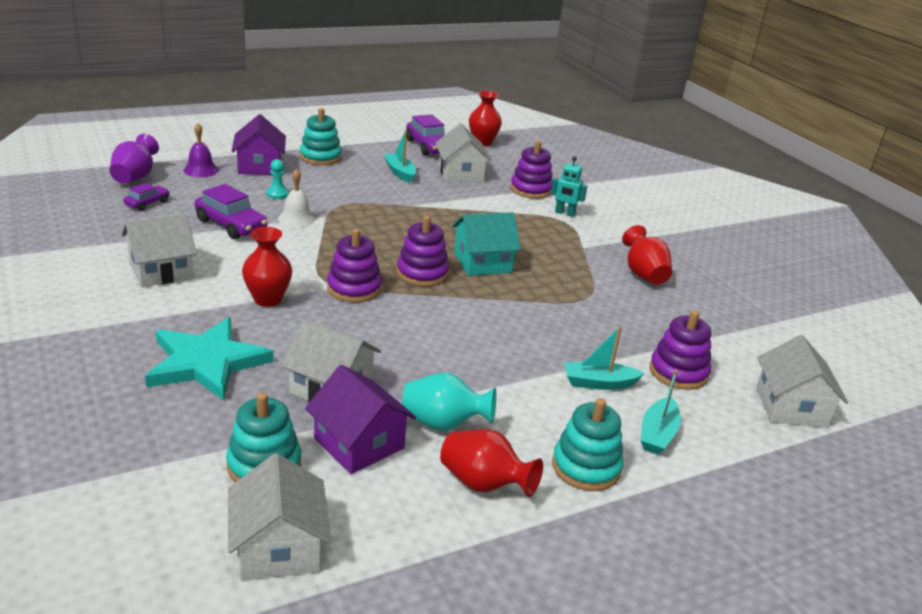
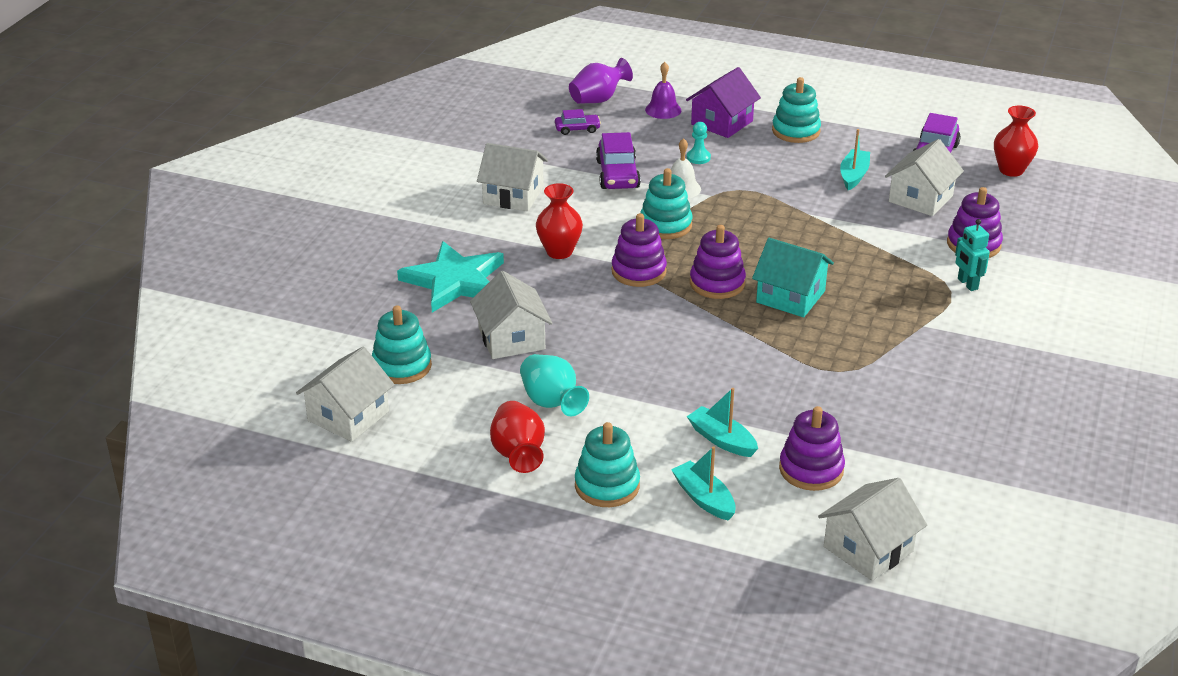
camera: 50 degrees right, 5 degrees up
(323, 248) = (665, 225): none -> turquoise stacking toy
(359, 443) = (476, 384): purple house -> none
(644, 274) = (942, 378): red vase -> none
(657, 434) = (704, 498): turquoise boat -> turquoise boat turned 75 degrees clockwise

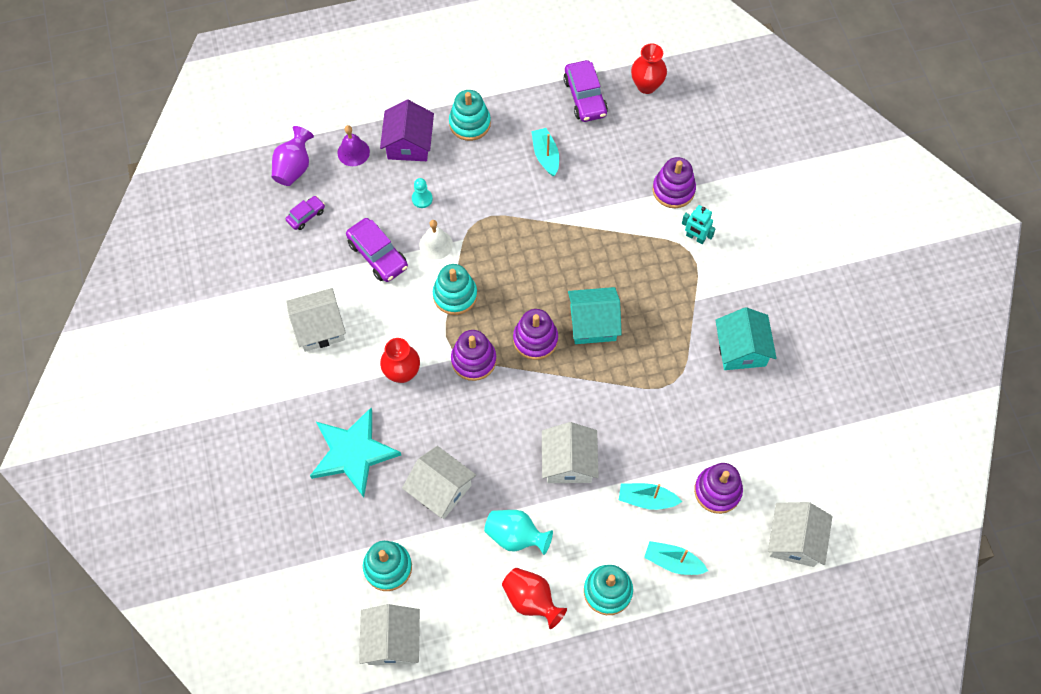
camera: 35 degrees left, 30 degrees up
(920, 199) = (607, 157): white house -> white house (568, 462)
(944, 380) = (741, 349): none -> turquoise house

